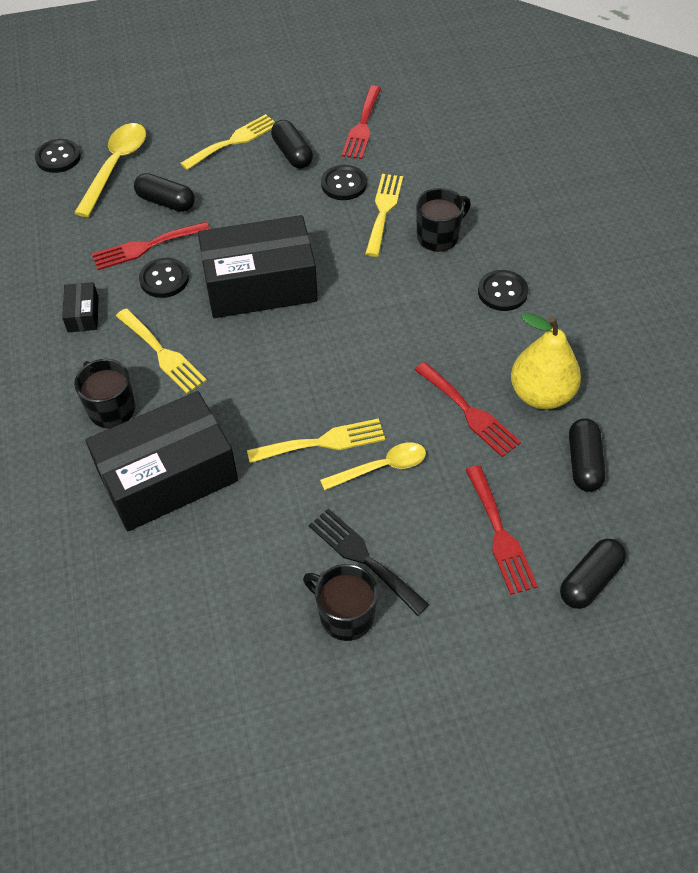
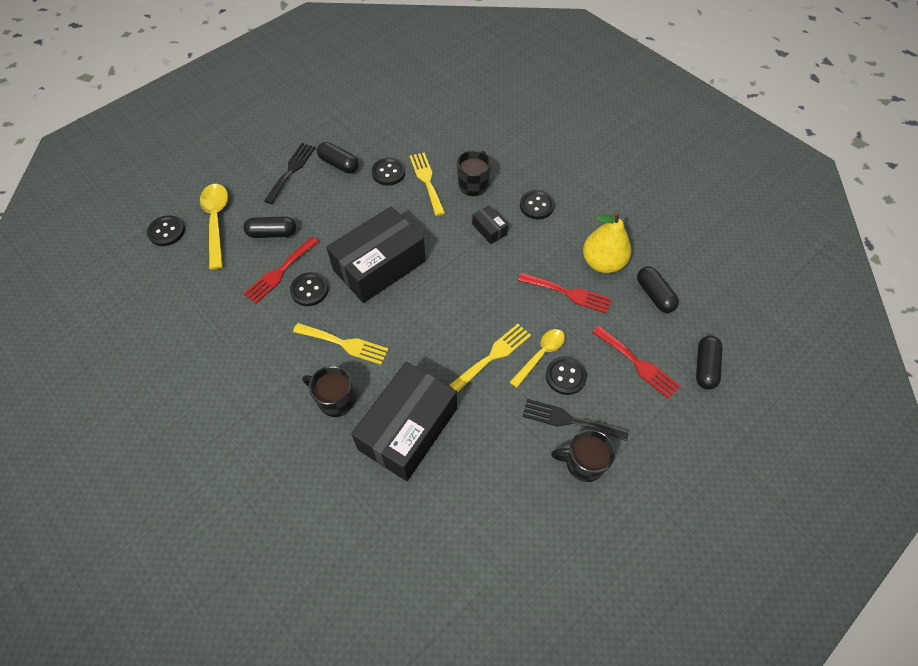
camera: 30 degrees left, 5 degrees up
(83, 314) = (267, 341): black box -> black box (489, 229)
(233, 141) = (291, 170): yellow fork -> black fork
(362, 126) = (373, 127): red fork -> none
(395, 506) = (565, 376): none -> black button

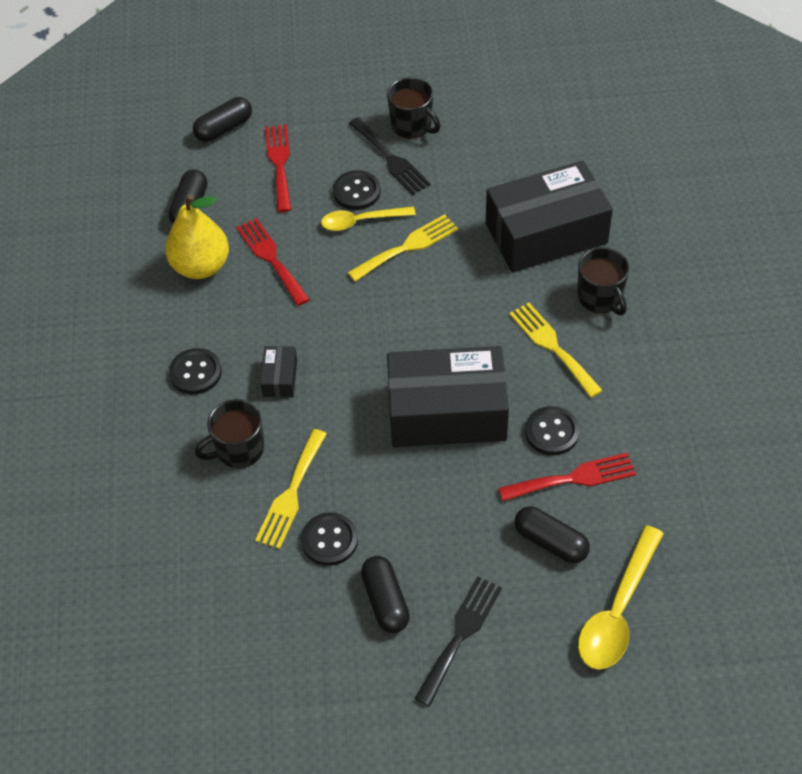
camera: 140 degrees left, 5 degrees down
(166, 232) = (697, 638): black button -> none
(291, 170) = (460, 635): black fork -> black fork turned 150 degrees clockwise
(493, 355) = (407, 247): yellow fork -> yellow fork turned 150 degrees clockwise

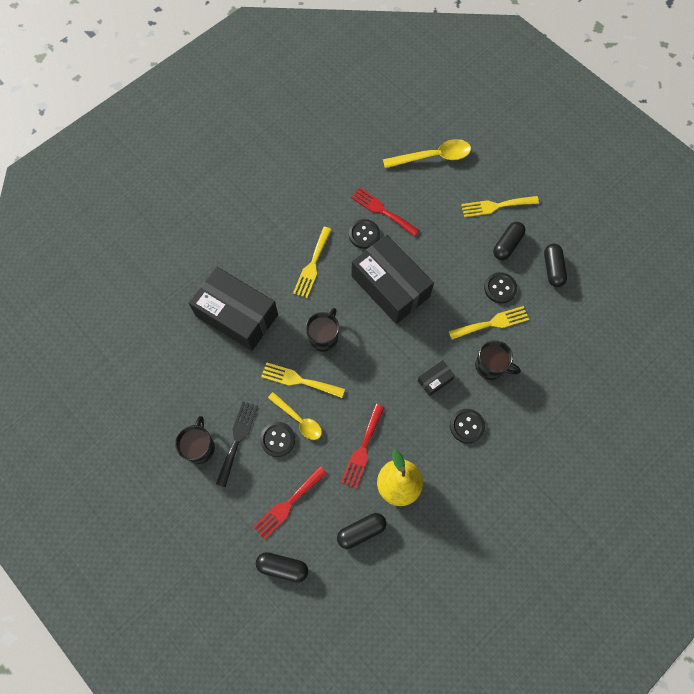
camera: 130 degrees left, 15 degrees up
(460, 635) = (496, 206): black fork -> yellow fork
(550, 542) = (422, 200): black capsule -> black capsule (552, 269)
(600, 297) = (263, 262): black mug -> black mug (324, 337)

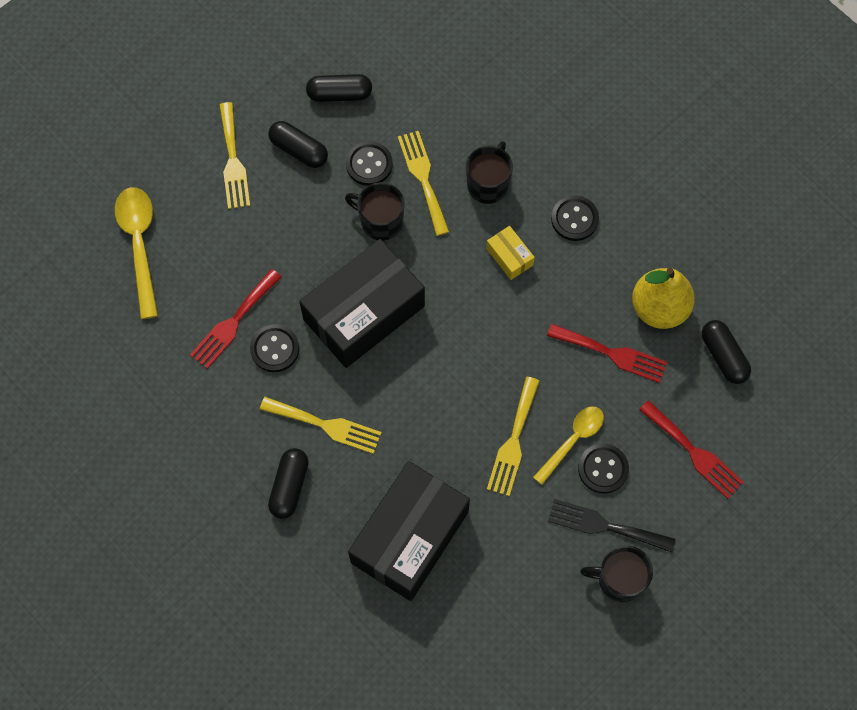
camera: 90 degrees left, 0 degrees up
(282, 567) = (777, 457): black capsule -> black capsule (289, 486)
(324, 337) = (445, 407): black mug -> black mug (380, 221)
(435, 380) = (509, 257): black box -> yellow box

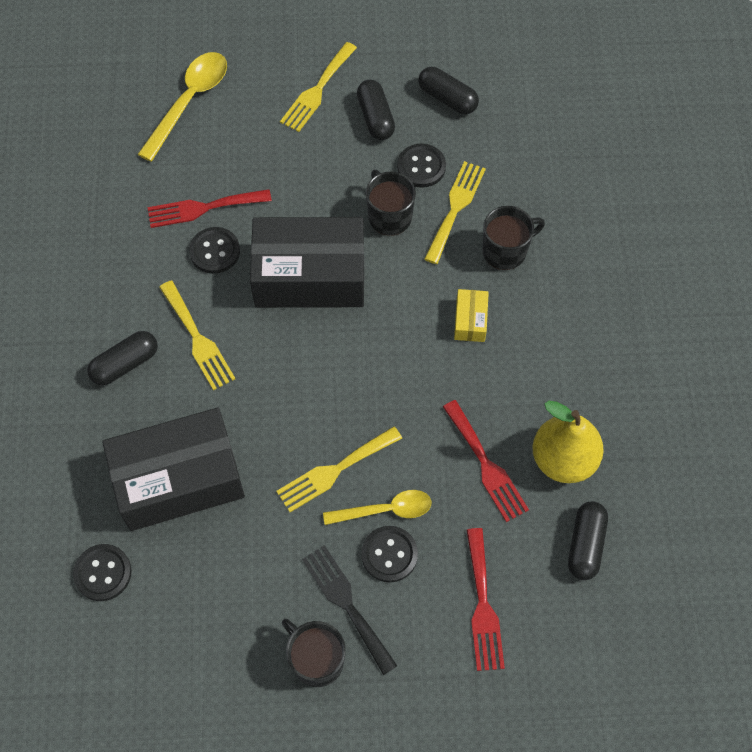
camera: 40 degrees right, 5 degrees down
(574, 219) = (555, 331): black button -> black button (103, 573)

